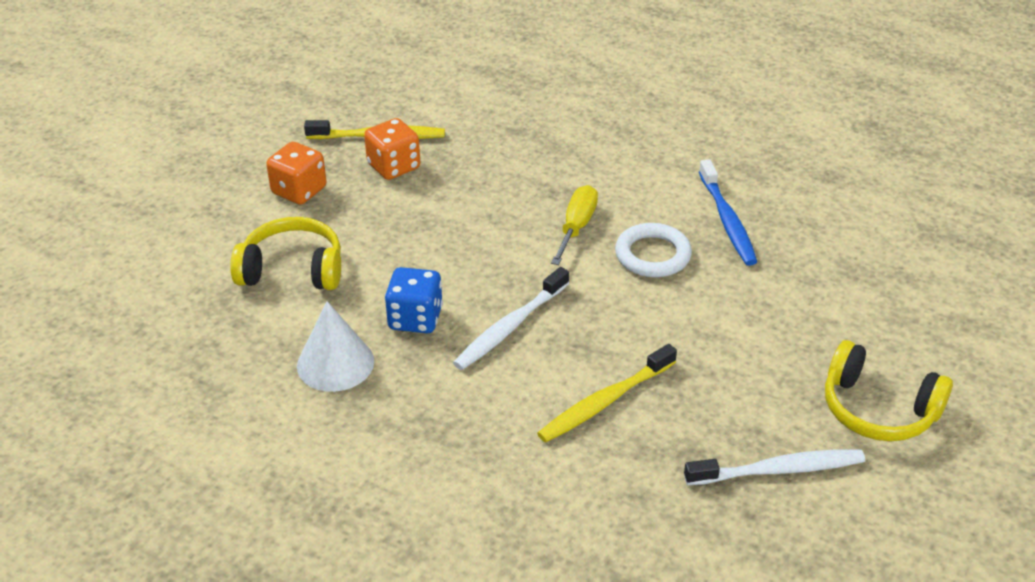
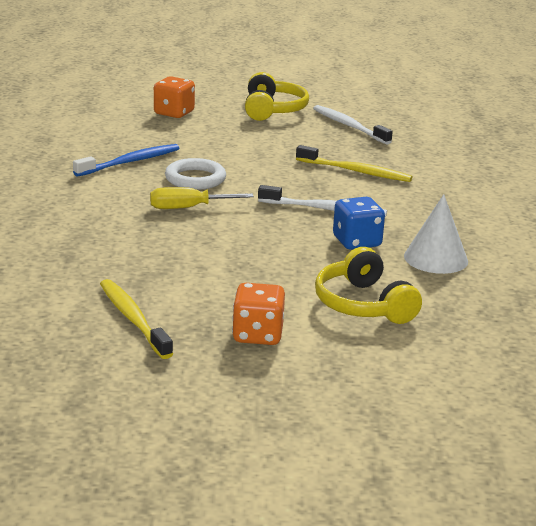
camera: 120 degrees left, 15 degrees down
(394, 166) = (176, 299): orange dice -> orange dice (174, 113)

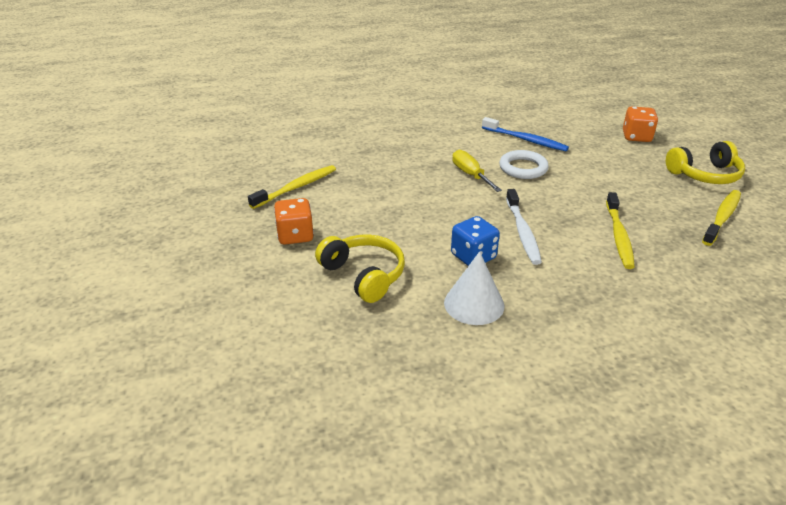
camera: 75 degrees right, 10 degrees up
(349, 126) = (722, 217): white toothbrush -> yellow toothbrush
(363, 304) = (364, 275): yellow headphones -> yellow headphones turned 90 degrees clockwise

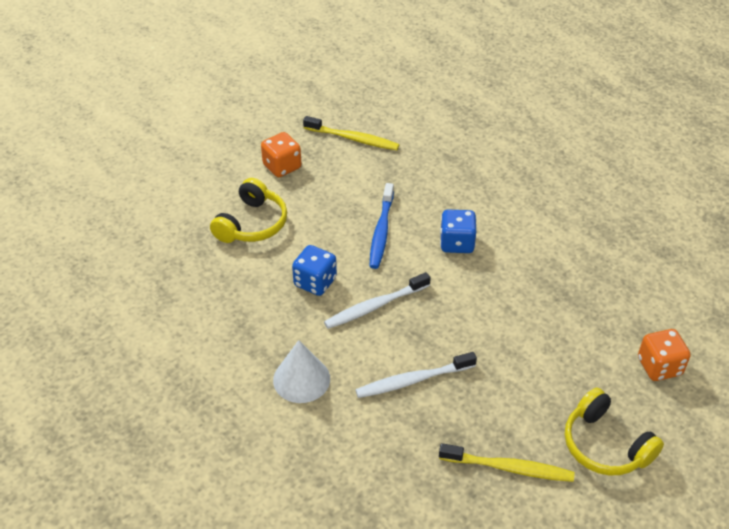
camera: 65 degrees right, 10 degrees up
(470, 175) = (457, 243): yellow screwdriver -> blue dice
(474, 304) = (249, 299): white cone -> white cone (301, 379)
(523, 168) = (500, 279): white ring -> none
(525, 140) = (568, 267): blue toothbrush -> blue toothbrush (381, 231)
(619, 236) = (413, 380): yellow toothbrush -> white toothbrush

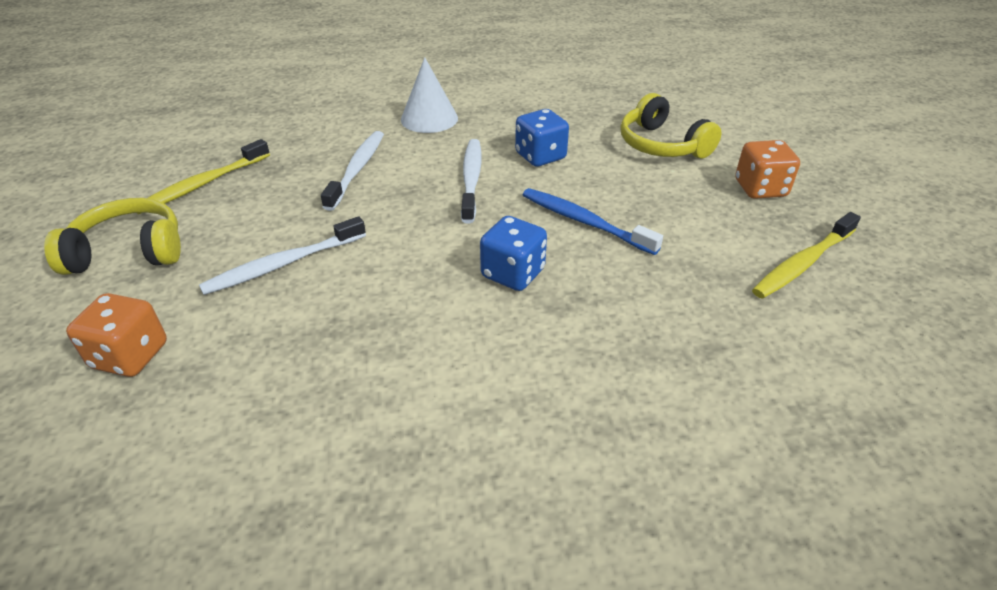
camera: 120 degrees right, 5 degrees down
(540, 351) = (283, 264): none -> white toothbrush

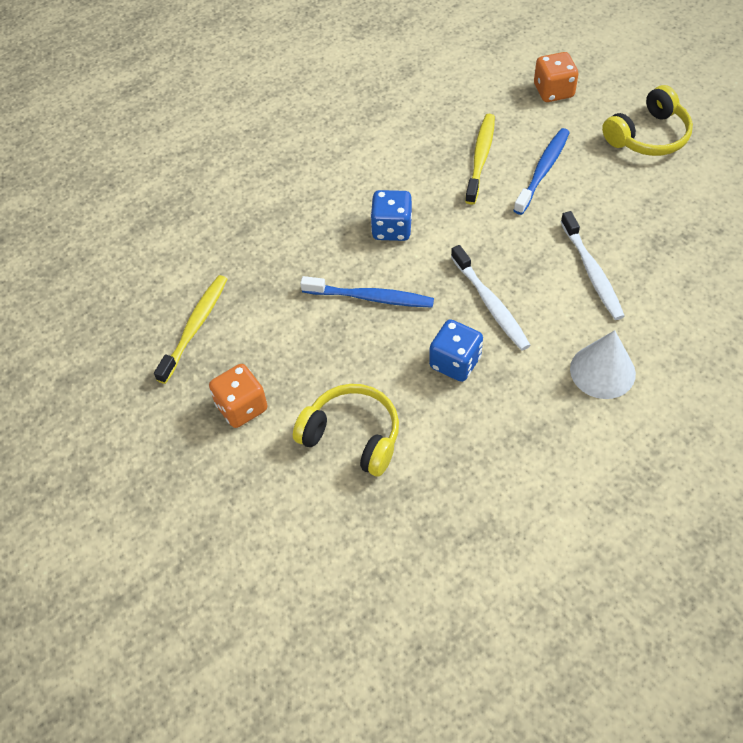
camera: 155 degrees right, 15 degrees up
(203, 184) = (685, 203): yellow toothbrush -> yellow toothbrush (480, 158)
(283, 264) = (543, 170): white toothbrush -> blue toothbrush

